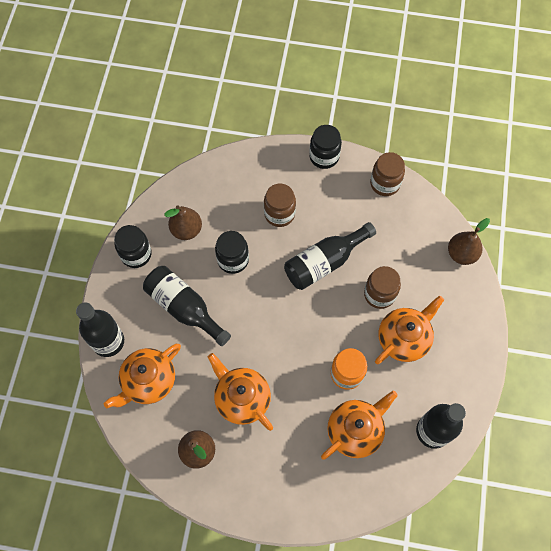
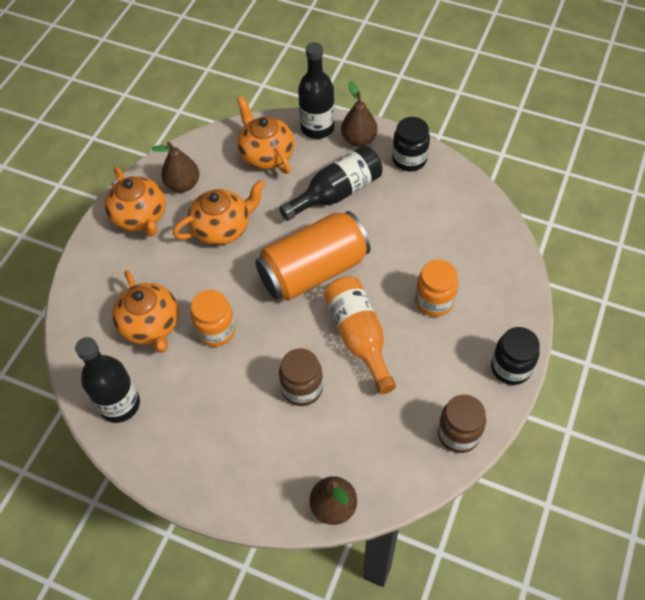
camera: 105 degrees right, 10 degrees down
(186, 230) = (430, 207): brown pear -> brown pear (358, 139)
(233, 260) = (383, 244): black jar -> none
(271, 309) = (313, 271): none -> orange can
(279, 214) = (434, 301): brown jar -> orange jar
(324, 262) = (359, 337): black bottle -> orange bottle
(404, 338) = (238, 402): orange teapot -> orange teapot (140, 217)

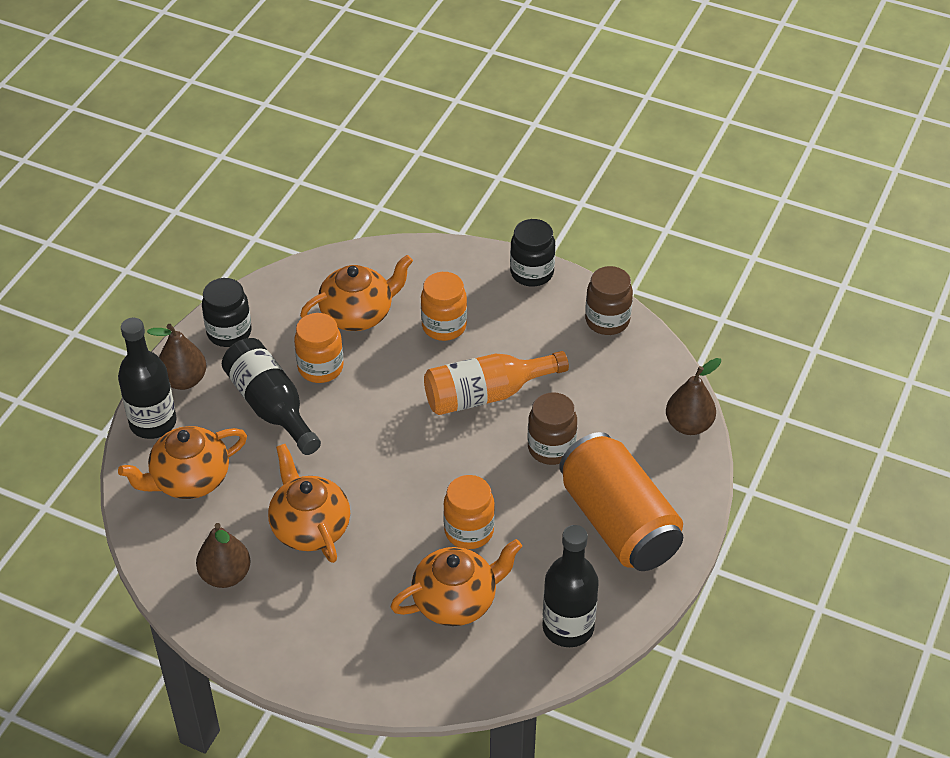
camera: 90 degrees left, 10 degrees down
(140, 217) = (276, 623): orange teapot -> orange teapot (358, 314)
(313, 271) = (390, 433): orange can -> orange can (618, 523)
(378, 220) = (320, 368): none -> orange jar

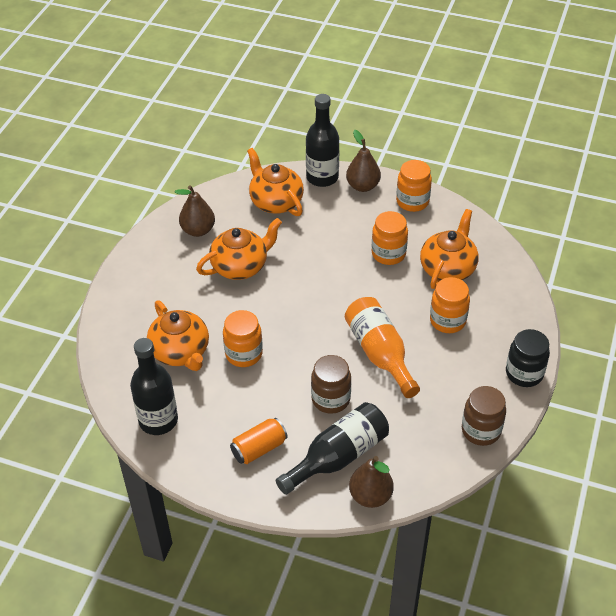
camera: 85 degrees right, 0 degrees up
(229, 332) = (412, 202): black jar -> orange jar
(271, 407) = (346, 232): black bottle -> black bottle (338, 457)
(358, 314) = (448, 268): orange teapot -> orange teapot turned 120 degrees counterclockwise
(618, 523) = (259, 448): orange can -> orange can, size x0.48

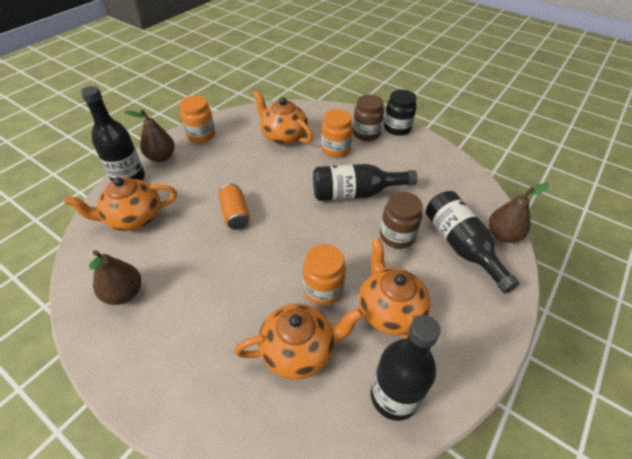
camera: 75 degrees left, 0 degrees up
(240, 266) = (202, 266): orange teapot -> orange teapot (389, 310)
(259, 448) = (446, 303): orange can -> orange can (235, 215)
(380, 354) = (355, 193): orange bottle -> black bottle
(388, 254) = (249, 162): orange jar -> none
(481, 430) = (444, 160): brown jar -> brown jar (366, 134)

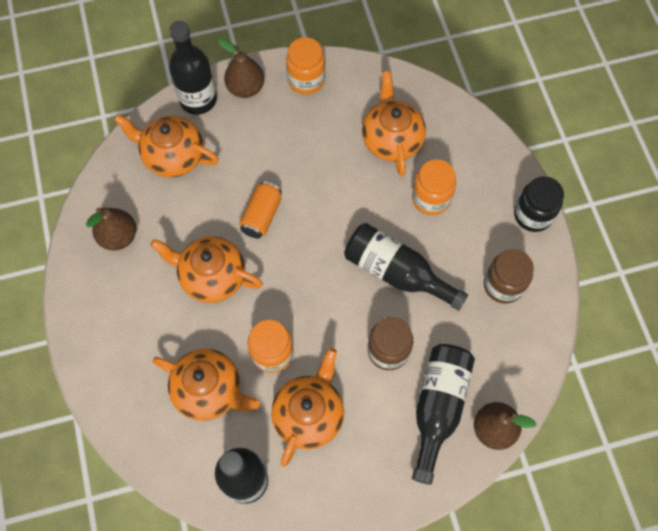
camera: 40 degrees right, 20 degrees up
(229, 271) = (211, 276): none -> orange teapot
(366, 134) = (487, 198): brown jar -> brown jar (503, 285)

